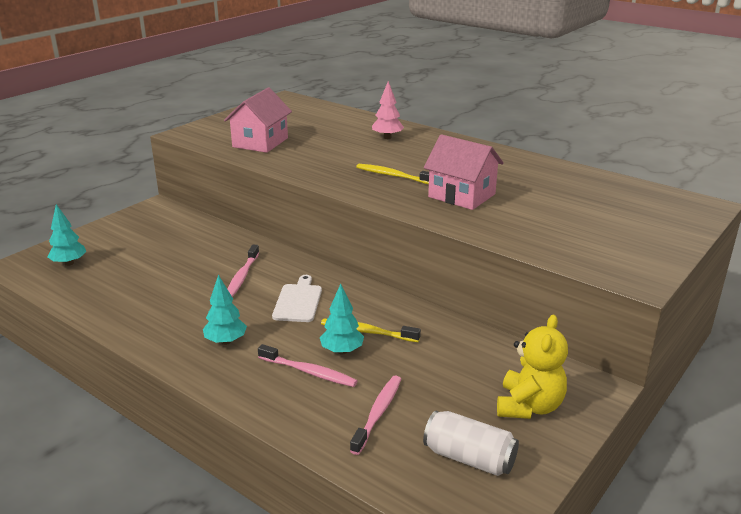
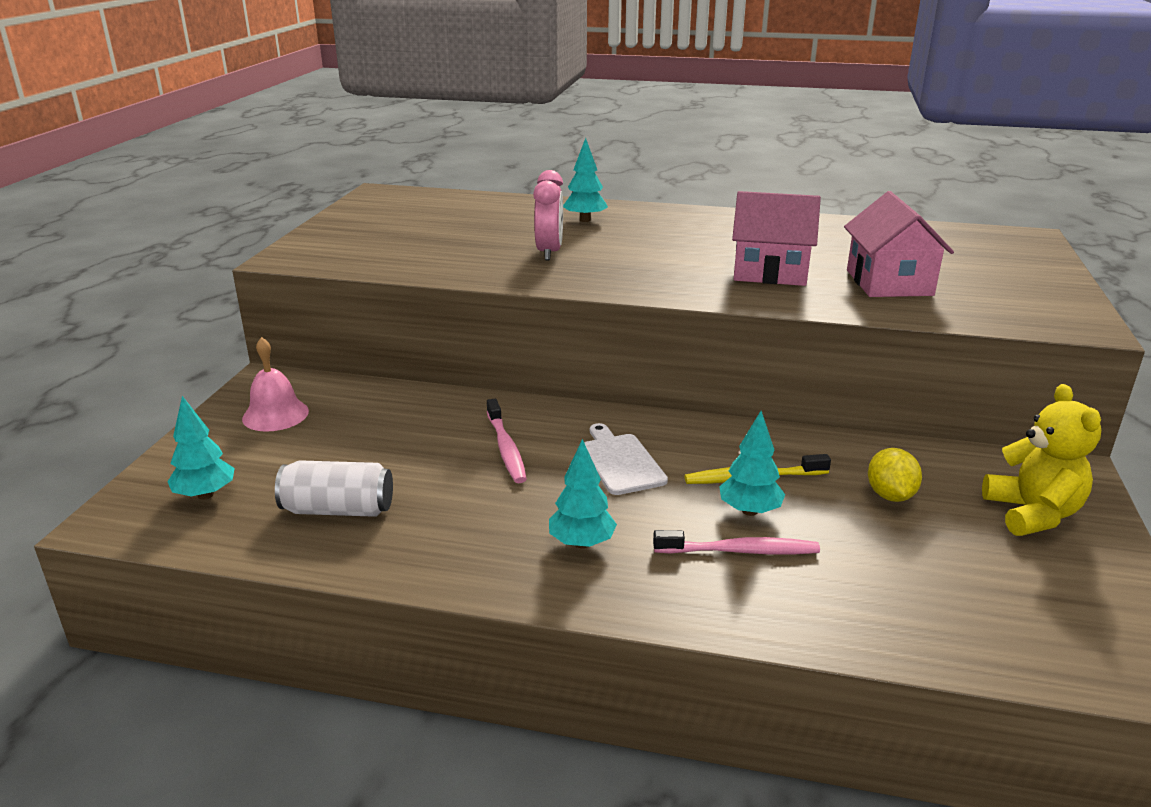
camera: 25 degrees left, 0 degrees up
(142, 227) = (275, 414): none -> pink bell
(260, 142) = (420, 252): pink house -> pink house (889, 283)
(336, 156) = (549, 252): none -> pink clock
(378, 413) = (884, 578): pink toothbrush -> none
(387, 137) = (585, 220): pink tree -> turquoise tree
(393, 176) = (656, 263): yellow toothbrush -> none
(443, 367) = (890, 495): none -> yellow lemon
(469, 458) = (1045, 598): white can -> white can (338, 510)

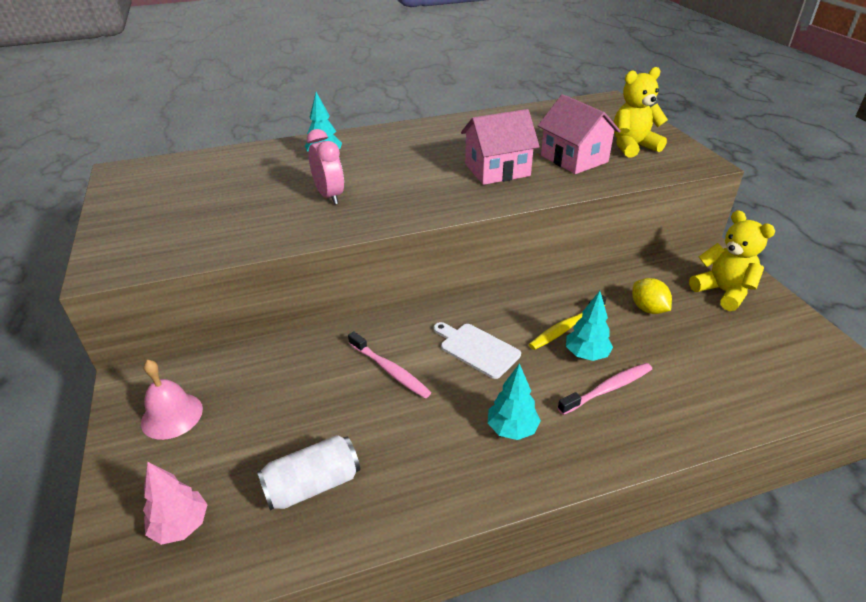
camera: 30 degrees left, 10 degrees up
(205, 495) = (181, 526): turquoise tree -> pink tree
(995, 288) = (632, 146): none -> yellow teddy bear

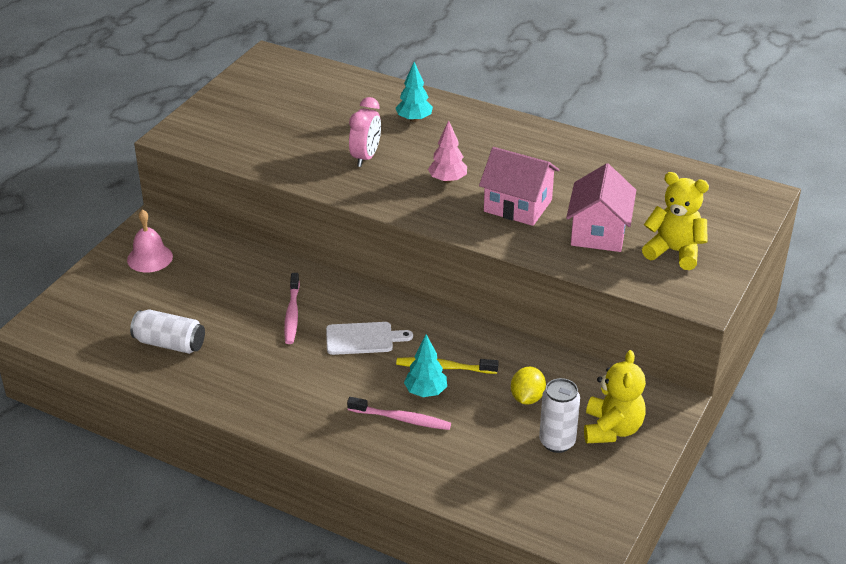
camera: 45 degrees right, 0 degrees up
(181, 526) = (93, 317): pink tree -> pink tree (447, 180)
(477, 349) = (363, 339): white cutting board -> white cutting board turned 90 degrees clockwise
(512, 429) = (307, 395): turquoise tree -> none
(716, 324) = (557, 442): none -> white can

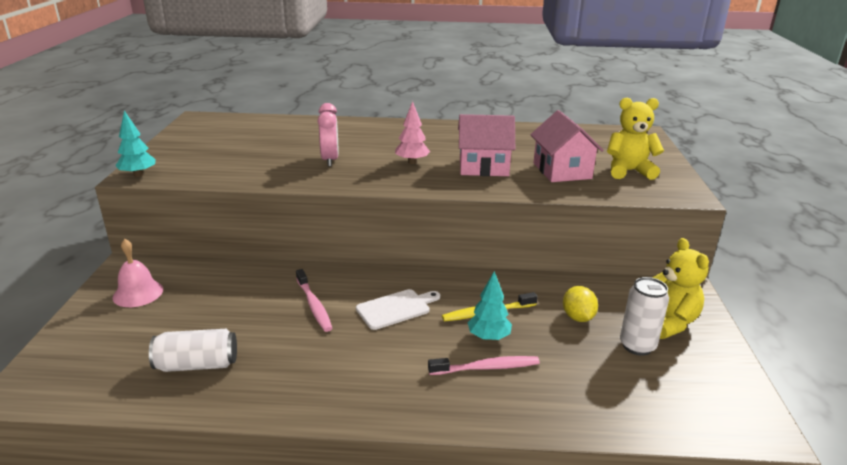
camera: 25 degrees left, 10 degrees down
(414, 119) = (351, 134): turquoise tree -> turquoise tree (138, 175)

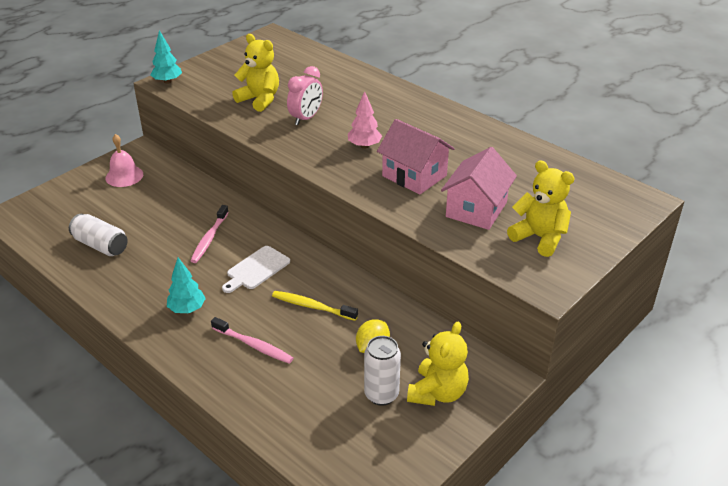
camera: 40 degrees right, 10 degrees up
(263, 160) = (259, 100): none -> yellow teddy bear
(396, 308) = (256, 269): white cutting board -> white cutting board turned 120 degrees clockwise
(488, 337) = (286, 325): turquoise tree -> turquoise tree (187, 309)

